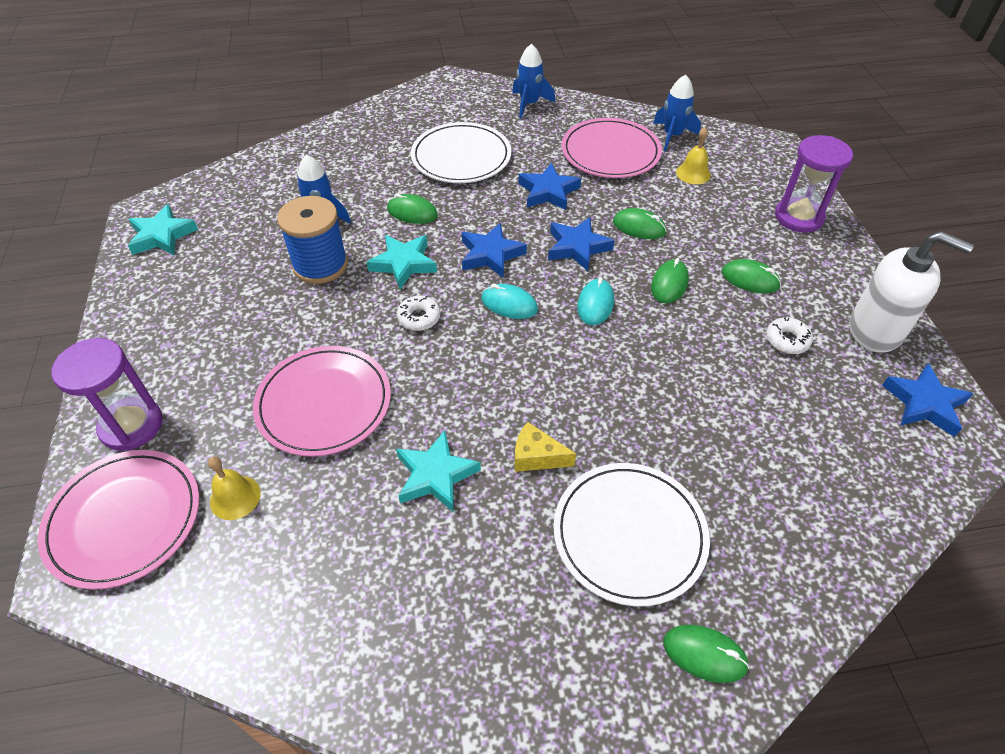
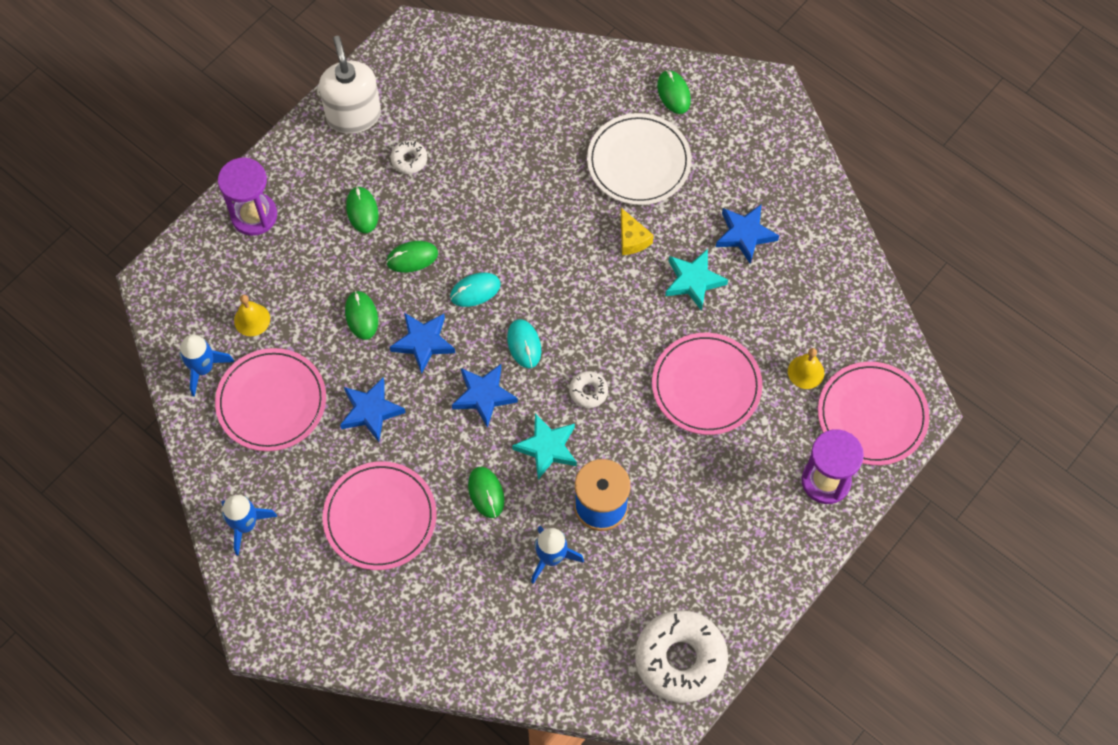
camera: 130 degrees left, 15 degrees up
(162, 236) = (680, 659): turquoise star -> white donut
(461, 157) = (380, 517): white plate -> pink plate
(924, 403) = (404, 65): blue star -> blue star (745, 235)

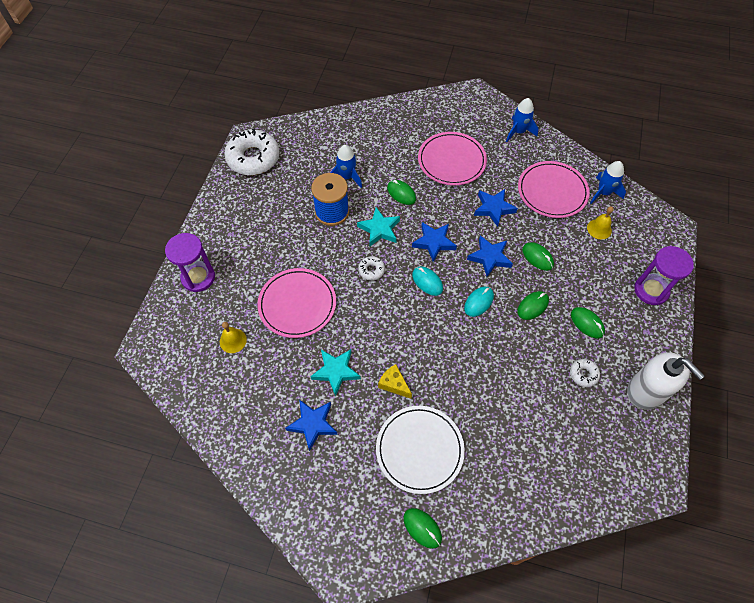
camera: 155 degrees right, 5 degrees down
(872, 415) = (178, 330): pink plate -> none

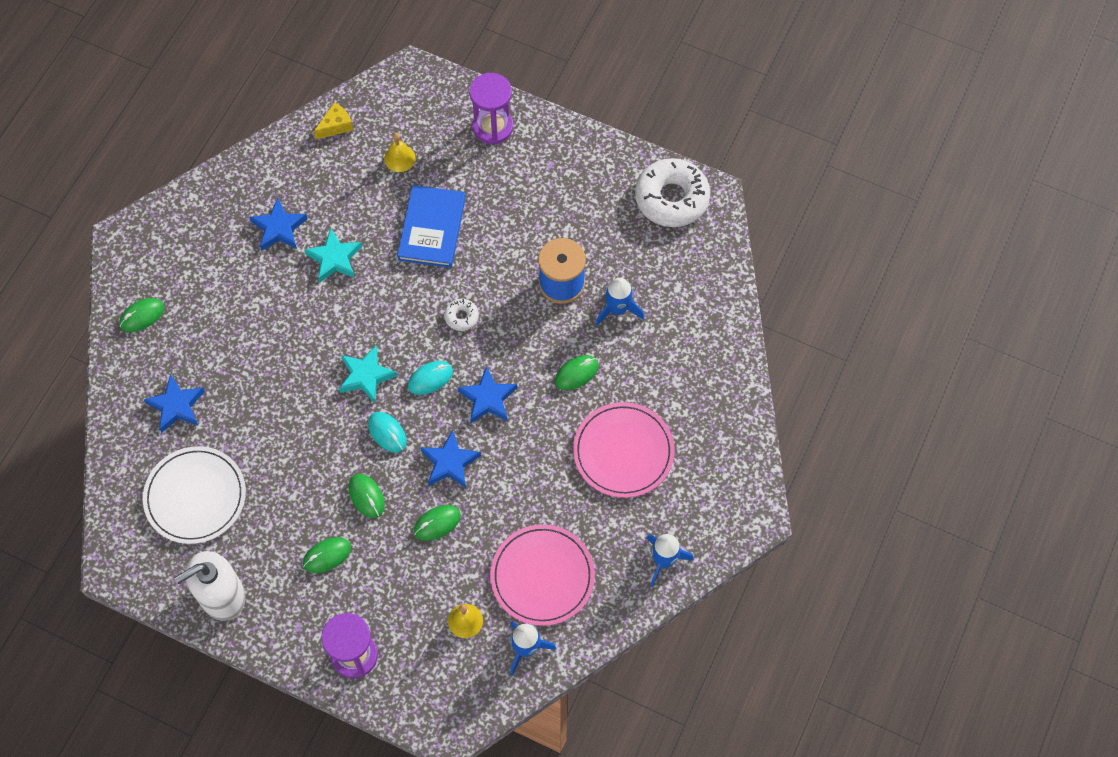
camera: 100 degrees right, 5 degrees up
(297, 304) = (432, 228): pink plate -> blue book
(379, 229) = (522, 336): turquoise star -> turquoise star (366, 376)
(394, 384) = (304, 316): yellow cheese -> yellow cheese (336, 126)
(419, 449) = (222, 329): white plate -> white plate (195, 496)
(493, 208) = (528, 488): blue star -> blue star (176, 406)
(583, 374) = (262, 529): white donut -> none

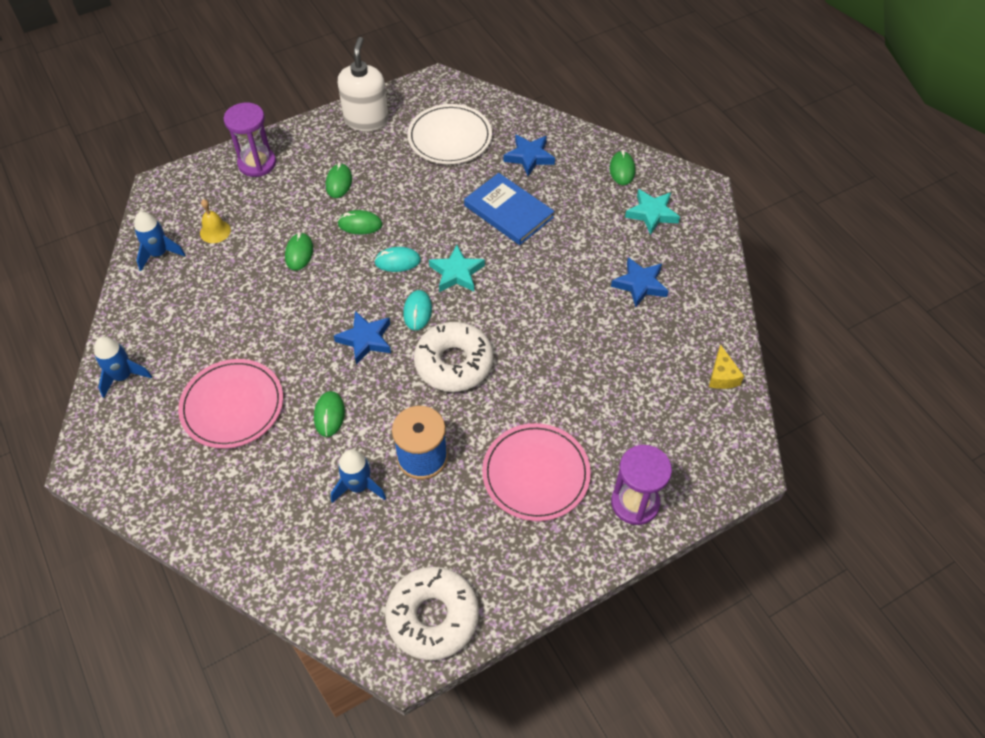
camera: 125 degrees right, 10 degrees down
(334, 258) = (581, 306): turquoise star -> turquoise star (652, 214)
(399, 158) = (651, 406): yellow bell -> none
(432, 228) = (558, 389): blue book -> blue book (508, 211)
(450, 463) = (337, 286): blue star -> none
(461, 317) = (454, 363): white donut -> white donut, size x2.23
(542, 576) = (196, 292): pink plate -> pink plate (536, 474)

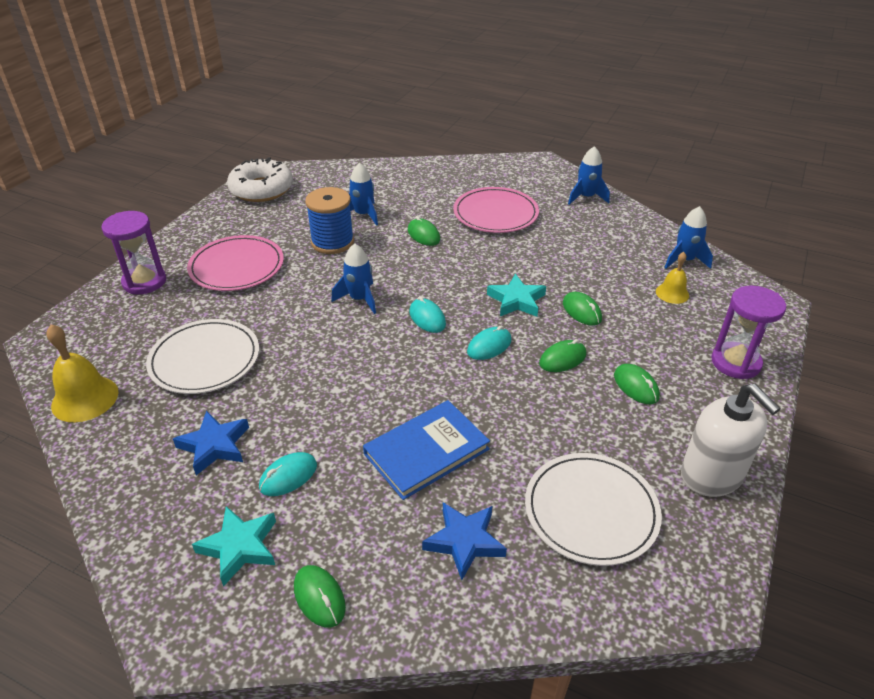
camera: 145 degrees right, 15 degrees down
(365, 339) = (449, 282): blue star -> none
(454, 363) = (359, 299): white donut -> blue rocket
(457, 273) = (423, 363): turquoise star -> turquoise star (516, 300)
(508, 211) = (426, 451): blue book -> blue book turned 45 degrees counterclockwise
(603, 239) = (288, 476): none -> turquoise mouse
(616, 366) = (205, 359): none -> white plate
(722, 376) = (85, 398): yellow cheese -> yellow bell

